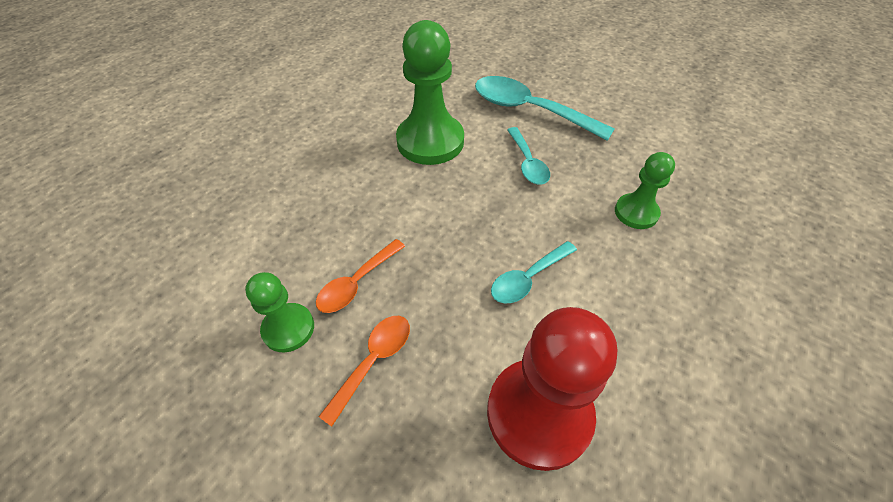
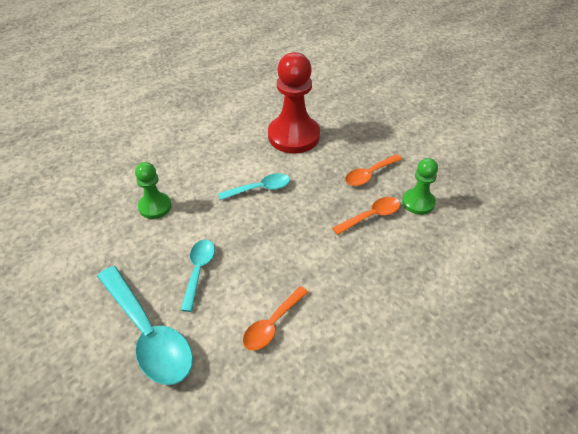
camera: 160 degrees left, 5 degrees down
(430, 141) = (272, 324): green pawn -> orange spoon

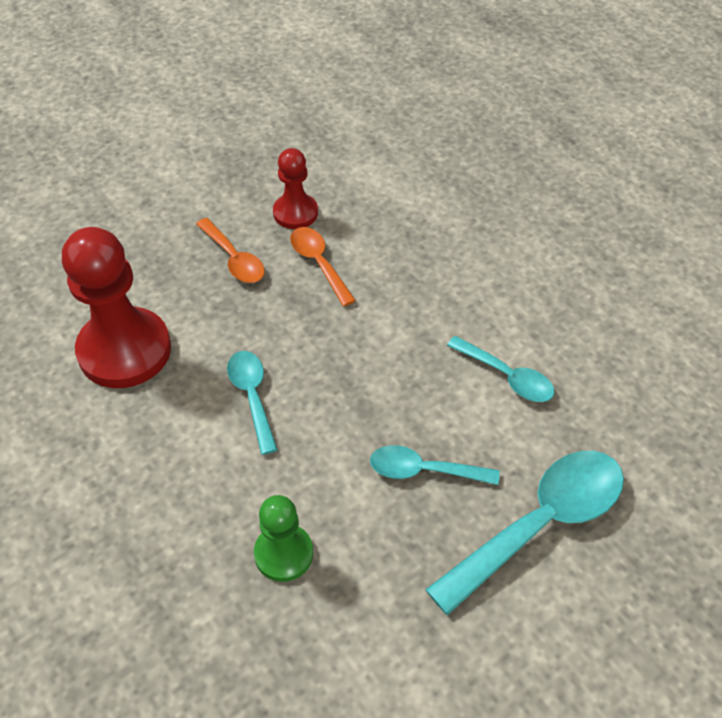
camera: 90 degrees left, 5 degrees up
(272, 324) = (507, 376): orange spoon -> turquoise spoon
(418, 202) = (295, 213): green pawn -> red pawn

